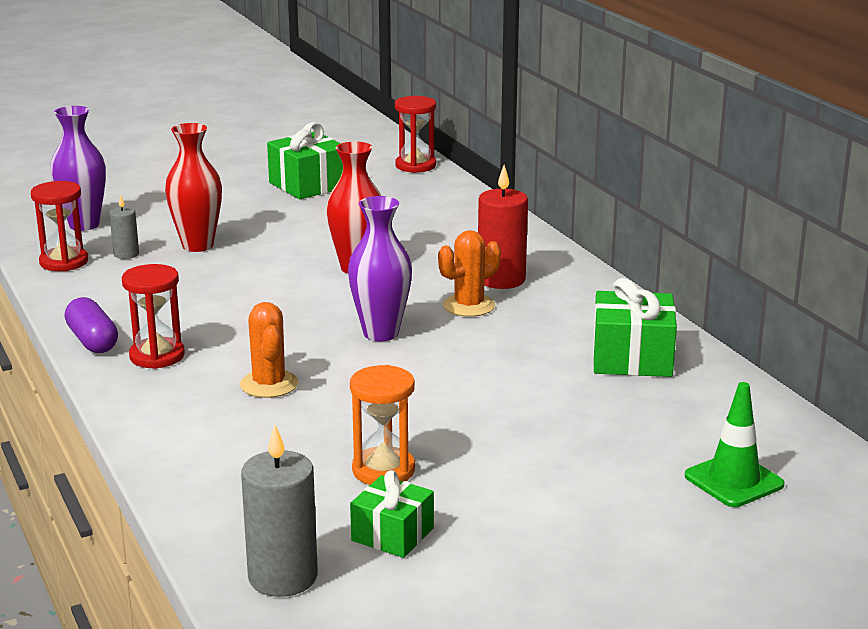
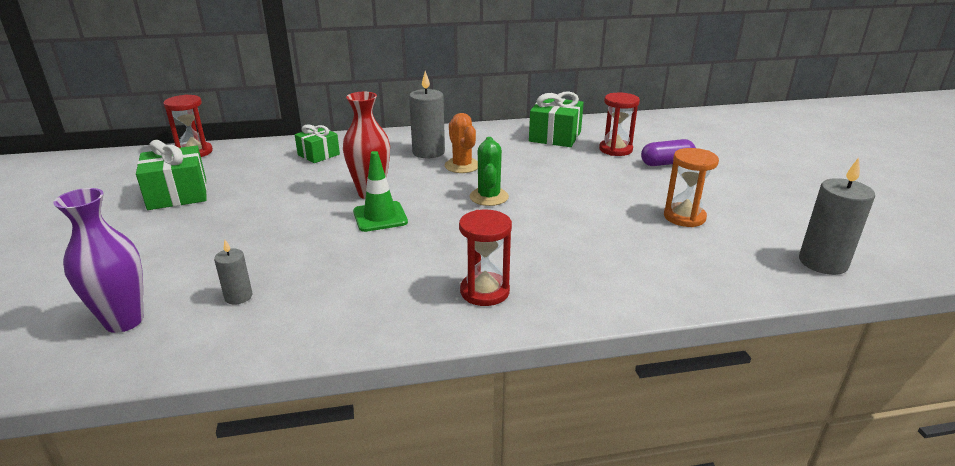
camera: 75 degrees left, 5 degrees up
(64, 262) = (219, 339): red hourglass -> red hourglass (615, 149)
(92, 341) = (435, 326): purple capsule -> purple capsule (666, 163)
(197, 245) = (258, 256): red vase -> none
(269, 384) = (555, 245): orange cactus -> none
(381, 333) = (489, 197): purple vase -> green cactus
(392, 534) = (762, 223): green gift -> green gift (318, 154)
(501, 279) = (428, 152): red candle -> grey candle
(734, 480) = (691, 137): green traffic cone -> green traffic cone (380, 217)

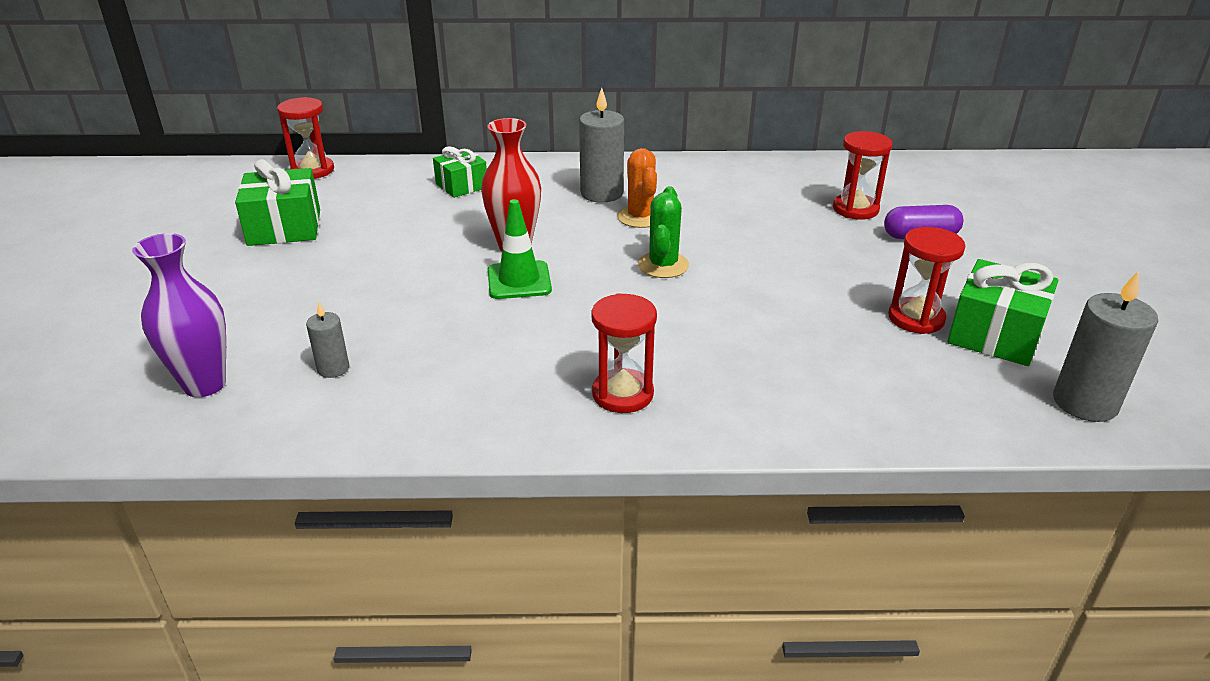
camera: 10 degrees right, 5 degrees up
(555, 136) = (777, 182): green gift -> green gift (995, 335)
(684, 217) = (916, 318): orange hourglass -> red hourglass

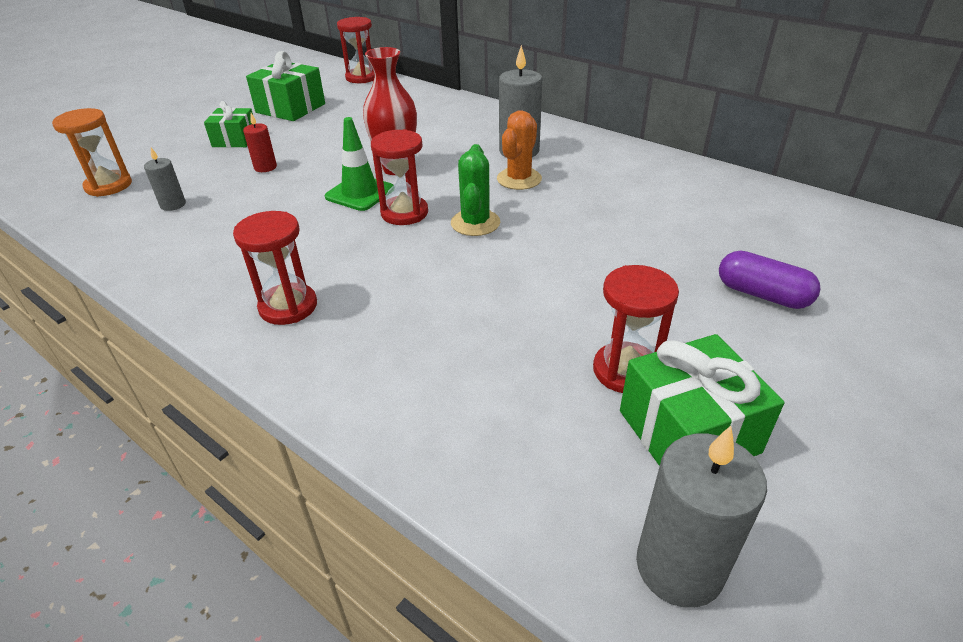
camera: 40 degrees right, 5 degrees up
(205, 384) = (108, 186): purple vase -> orange hourglass
(372, 294) = (265, 167): none -> red candle
(461, 186) = (431, 114): green gift -> green gift (235, 139)
(663, 265) = (475, 223): green cactus -> green cactus turned 45 degrees counterclockwise
(855, 209) = (729, 242): red hourglass -> red hourglass (404, 213)

